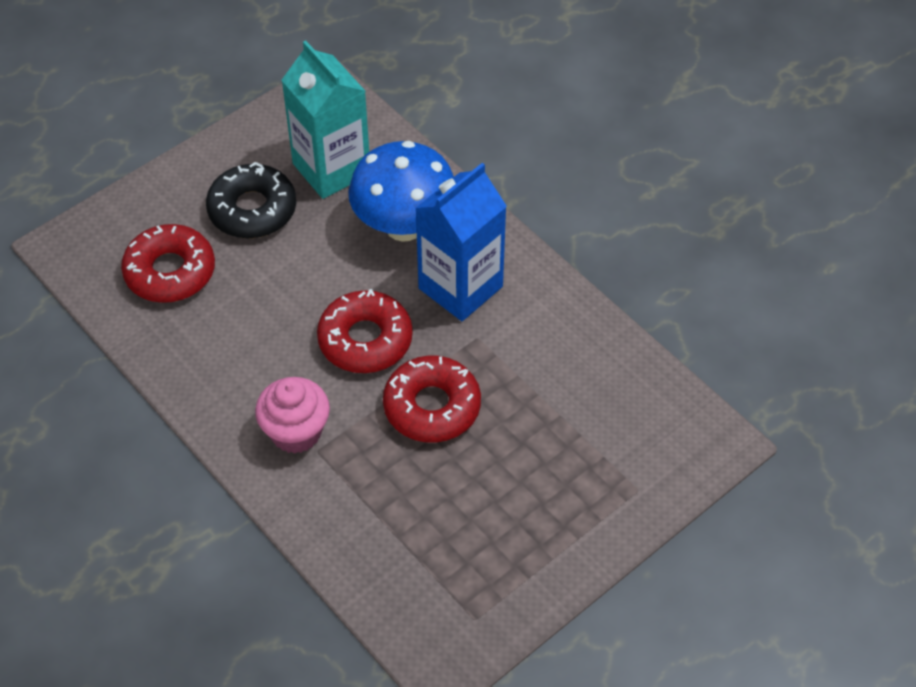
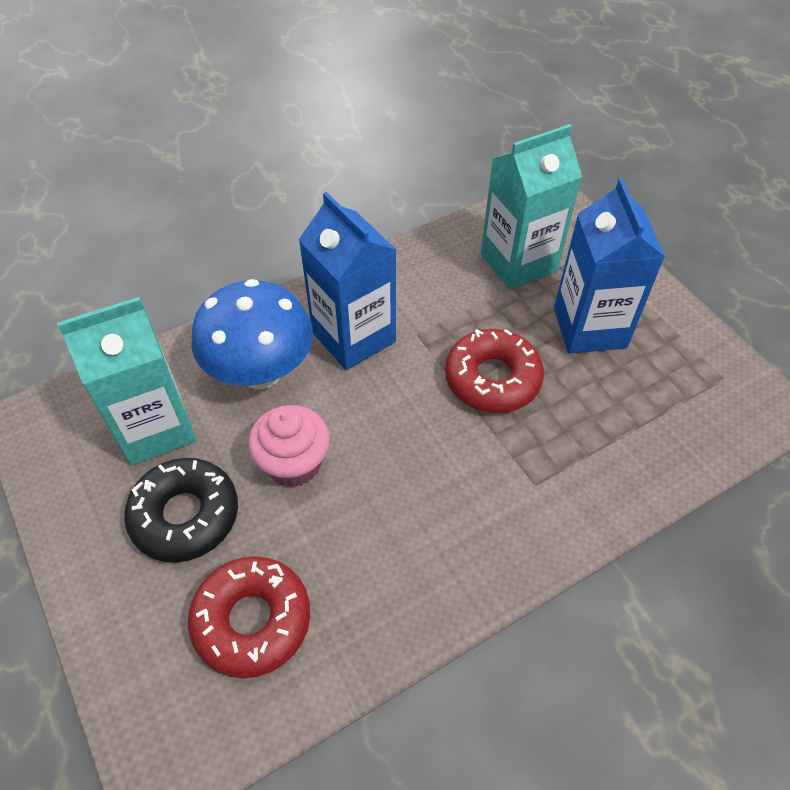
camera: 80 degrees left, 0 degrees up
(296, 432) = (510, 501): pink cupcake -> pink cupcake (294, 464)
(365, 340) = (401, 424): red donut -> none
(518, 489) = (589, 327): none -> blue carton
(599, 417) = (518, 263): none -> turquoise carton

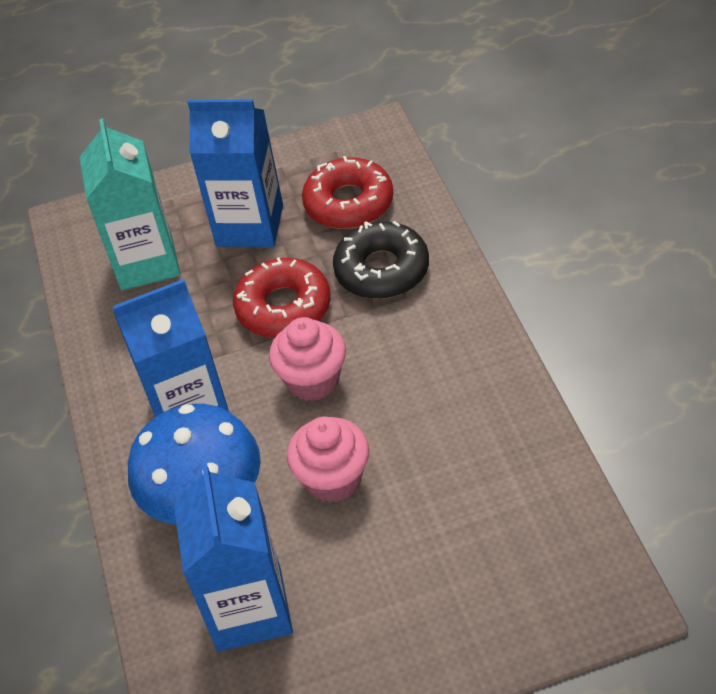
camera: 70 degrees left, 5 degrees down
(155, 428) = (249, 609): turquoise carton -> blue carton
(185, 515) = (368, 580): black donut -> black donut (382, 270)
(252, 620) = (493, 524): red donut -> red donut (349, 203)
(407, 422) = (313, 380): none -> pink cupcake

